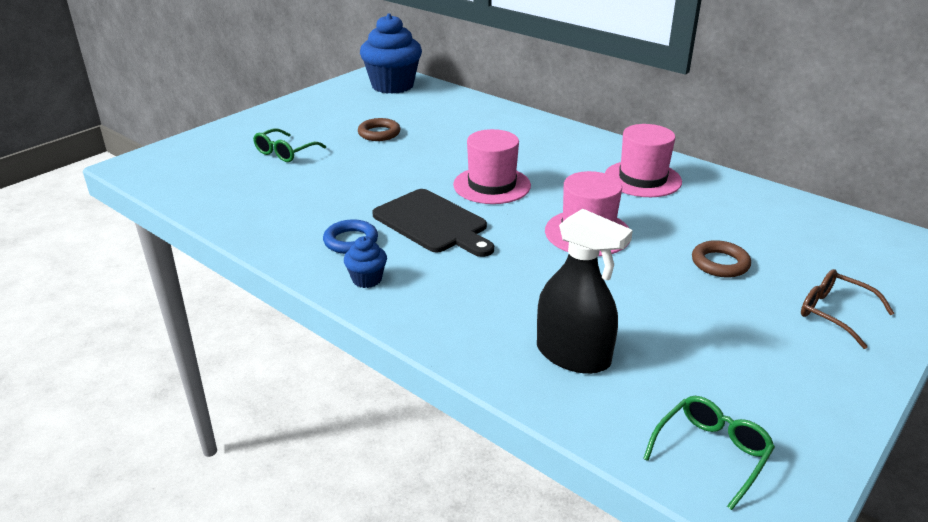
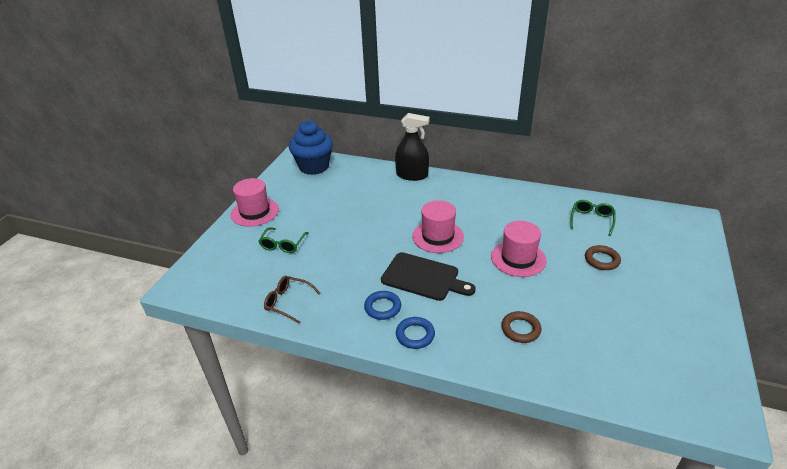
camera: 20 degrees left, 5 degrees up
(367, 279) = (415, 335): blue cupcake -> blue ring
(379, 133) = (335, 211): brown ring -> brown ring (520, 329)
(573, 355) = (570, 352): black spray bottle -> black spray bottle (412, 175)
(642, 179) = (521, 208): pink hat -> pink hat (255, 212)
(711, 453) = (678, 392): green glasses -> green glasses (591, 220)
(834, 313) = (677, 278): brown glasses -> brown glasses (288, 302)

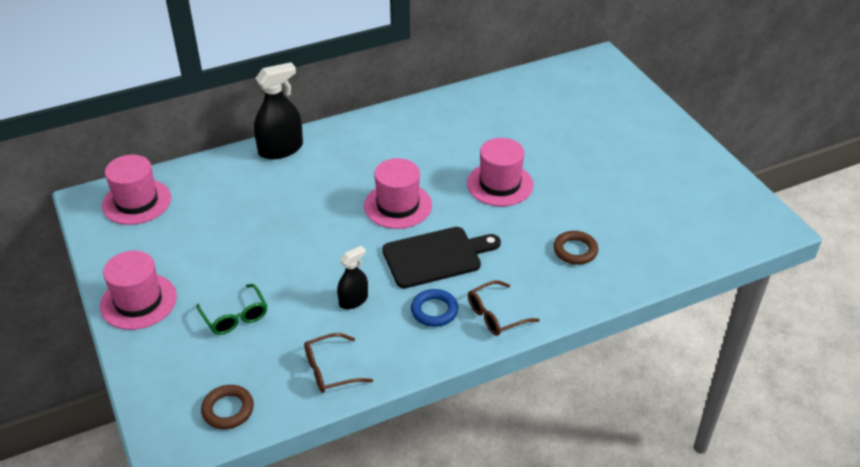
camera: 45 degrees left, 5 degrees up
(314, 167) = (136, 202): blue cupcake -> pink hat
(347, 273) = (353, 300): none -> black spray bottle
(415, 335) = (495, 315): blue ring -> brown glasses
(591, 220) = (520, 107): green glasses -> none
(601, 260) = (570, 144): brown ring -> brown ring (228, 410)

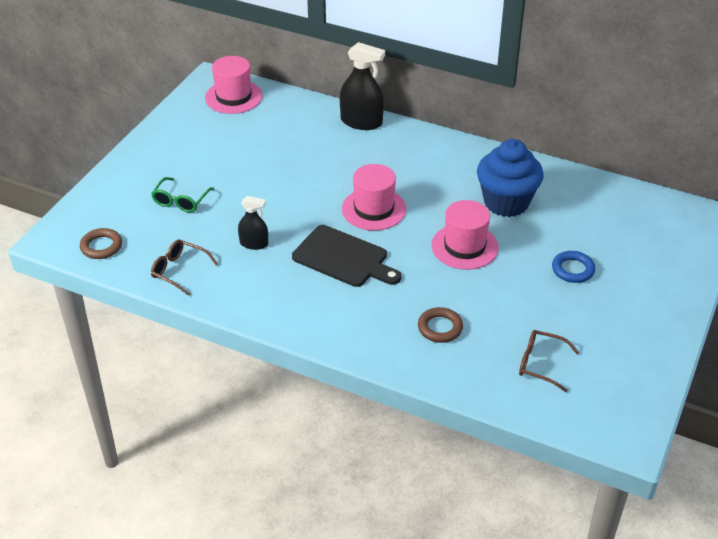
camera: 50 degrees right, 0 degrees up
(138, 301) = (150, 154): pink hat -> none
(434, 311) = (288, 288): blue ring -> blue ring (573, 270)
(476, 135) = (506, 202): none -> blue cupcake
(495, 315) = (318, 322): brown glasses -> brown glasses (540, 364)

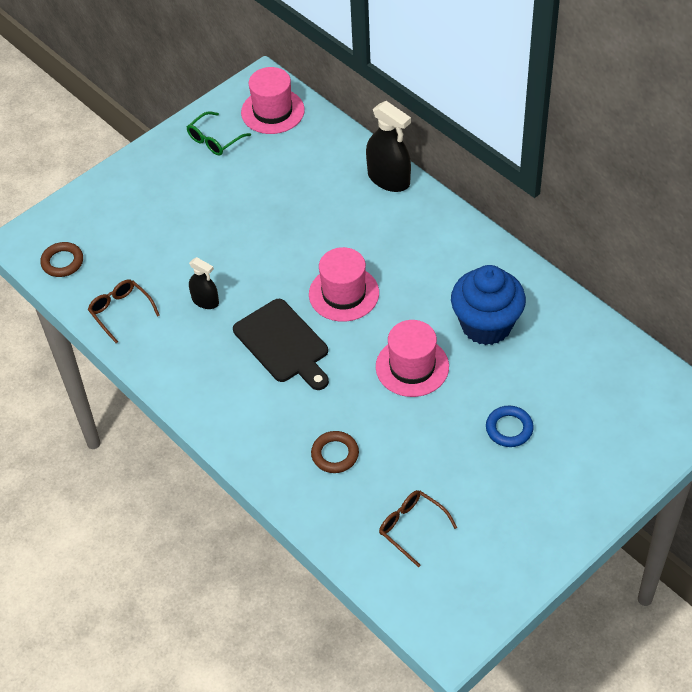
camera: 25 degrees right, 10 degrees up
(181, 201) = (159, 229): green glasses -> green glasses (214, 140)

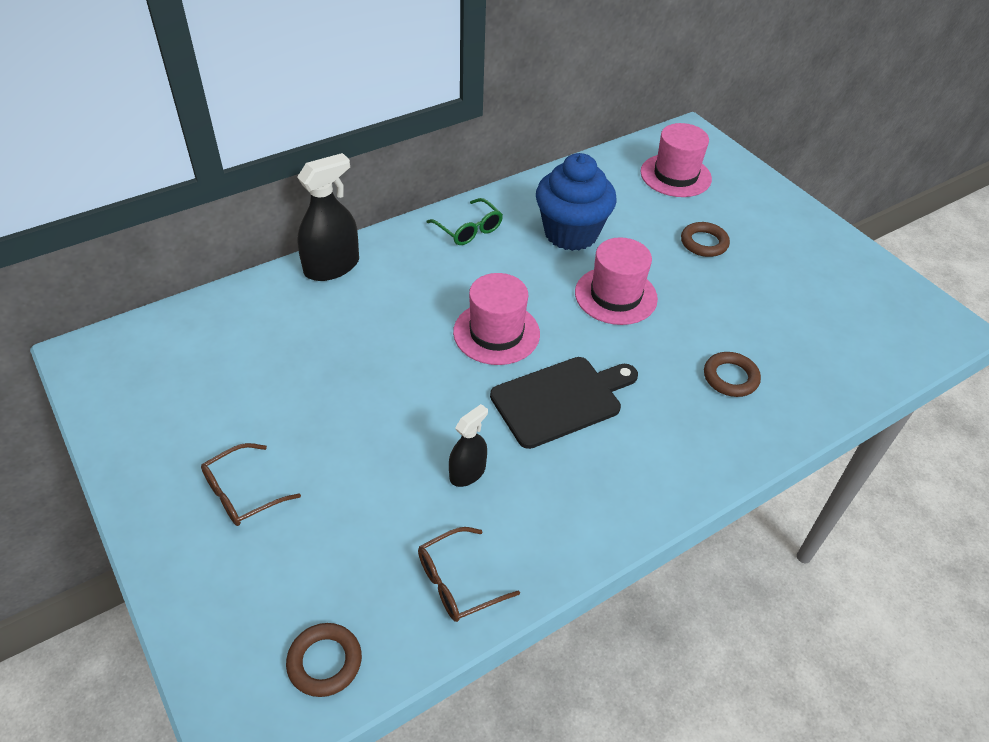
camera: 85 degrees left, 5 degrees down
(214, 140) = (166, 423): green glasses -> green glasses (469, 230)
(272, 111) = (150, 352): pink hat -> pink hat (675, 175)
(411, 527) = (825, 332): brown glasses -> brown glasses (242, 493)
(509, 429) = (704, 243): blue ring -> brown ring

